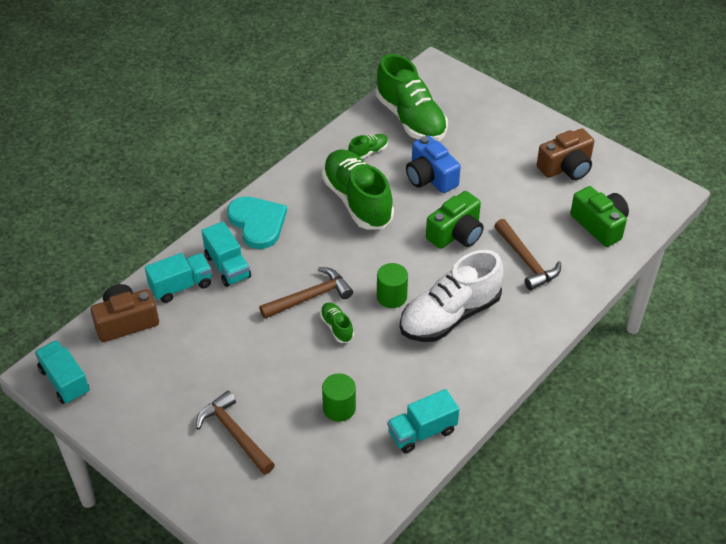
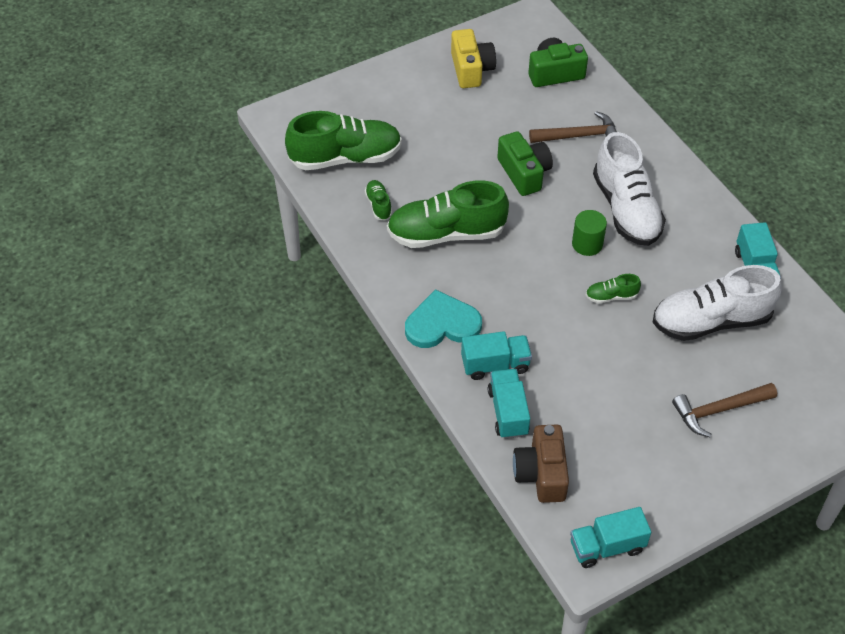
camera: 70 degrees left, 5 degrees up
(310, 297) = (564, 307): brown hammer -> none
(339, 408) = (711, 321): green cylinder -> white shoe
(430, 177) = (439, 168): blue camera -> none
(566, 167) = (471, 69): brown camera -> yellow camera

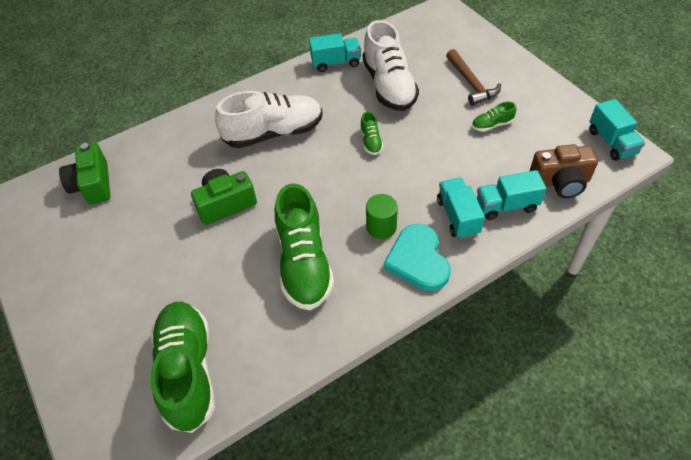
camera: 90 degrees left, 0 degrees up
(378, 205) = (264, 329): green shoe -> green shoe (492, 125)
(471, 69) = (69, 254): yellow camera -> none
(579, 136) = (181, 165): brown hammer -> none
(587, 244) = (314, 157): green cylinder -> green cylinder (381, 227)

